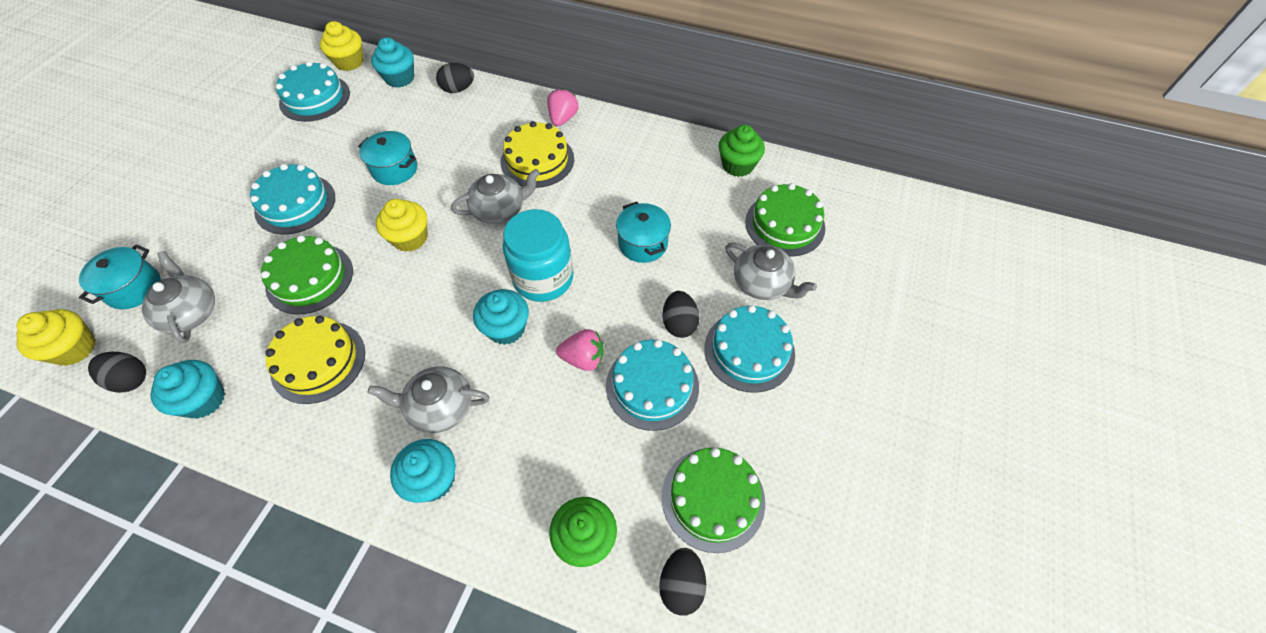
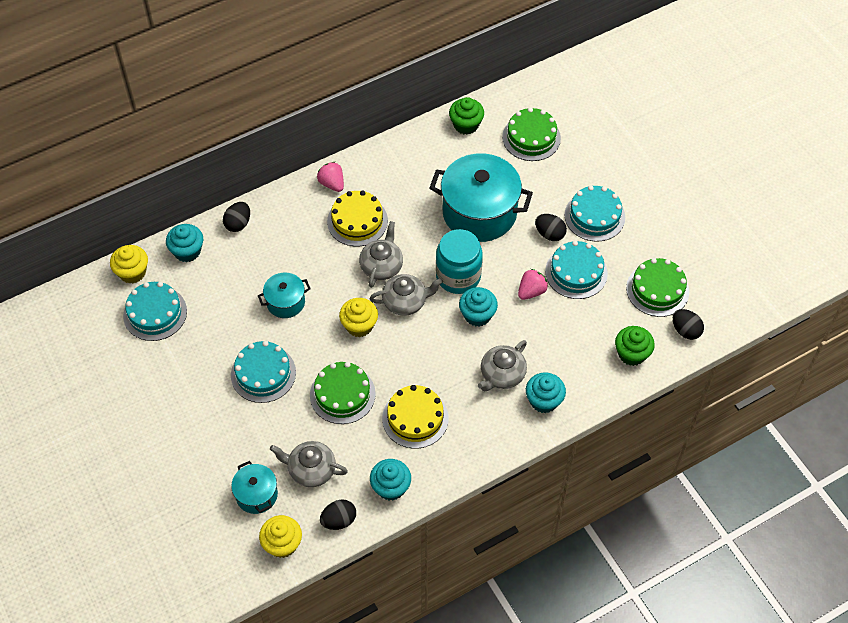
camera: 50 degrees left, 0 degrees up
(643, 243) = (479, 212): turquoise pot -> turquoise pot, size x2.00
(762, 284) = (560, 179): grey teapot -> grey teapot (405, 301)

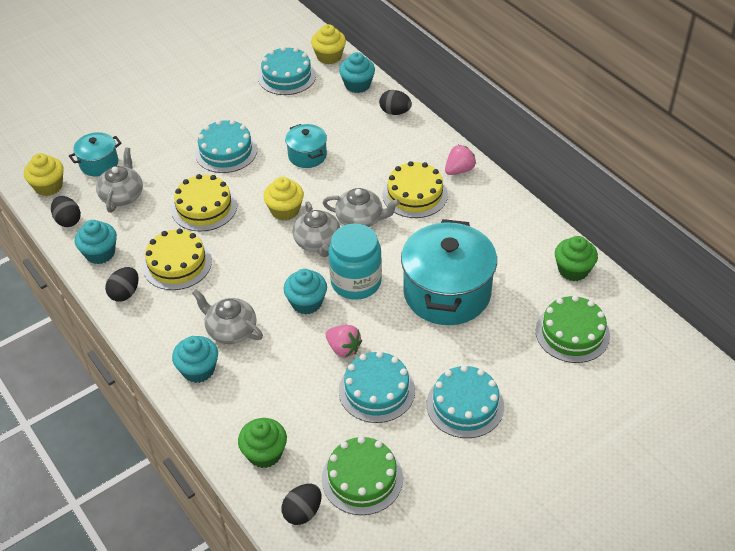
camera: 85 degrees right, 10 degrees down
(342, 394) = (204, 207): green cake -> yellow cake
(549, 234) = (428, 361): black egg -> black egg (125, 293)

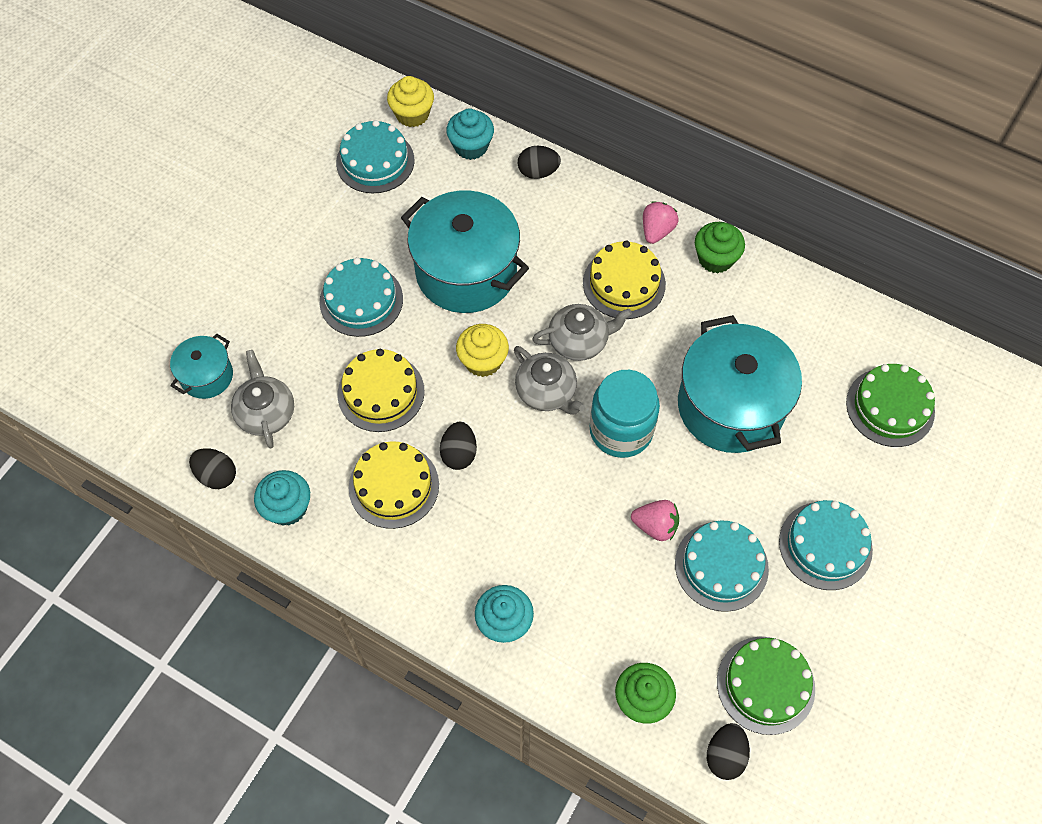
camera: 25 degrees left, 15 degrees up
(48, 186) = (159, 434): yellow cupcake -> none
(125, 293) = (353, 552): black egg -> black egg (459, 453)
(230, 330) = (511, 553): grey teapot -> none
(306, 302) = (579, 480): turquoise cupcake -> none
(307, 155) = (466, 272): turquoise pot -> turquoise pot, size x2.00
(573, 270) = (850, 323): green cupcake -> green cupcake (715, 258)

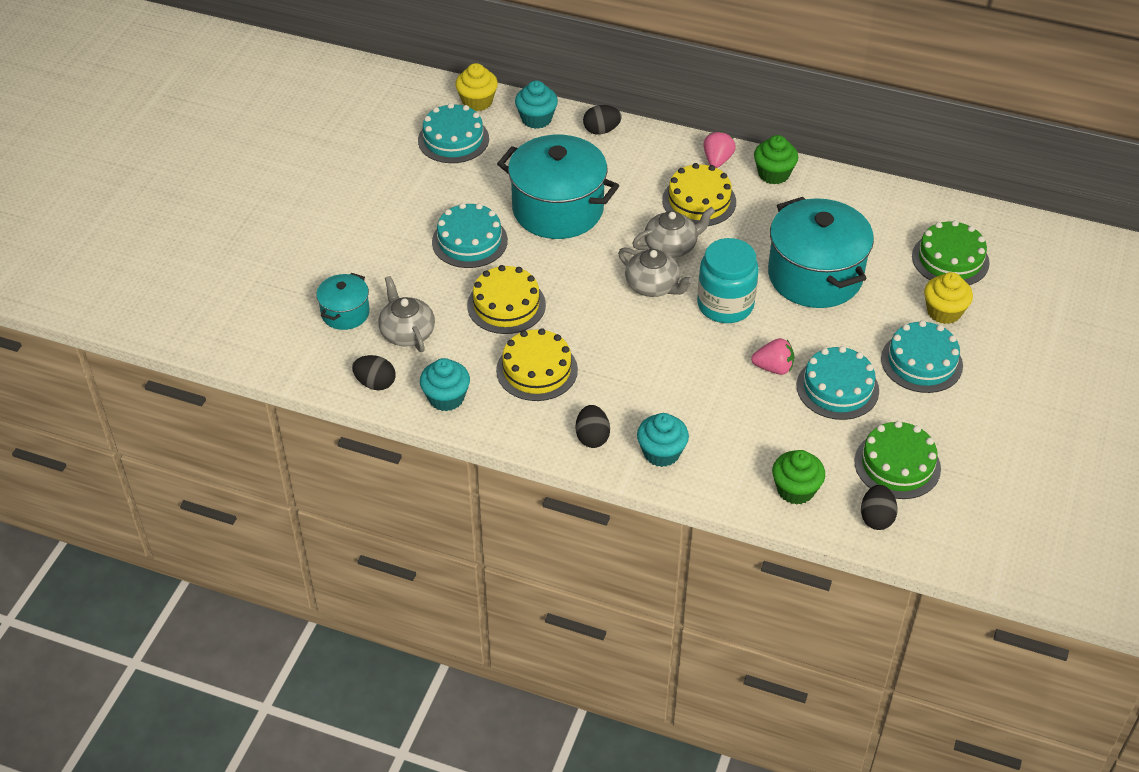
camera: 10 degrees left, 15 degrees down
(459, 453) = (588, 339): black egg -> black egg (592, 437)
(483, 361) = (590, 271): yellow cupcake -> yellow cupcake (944, 312)

